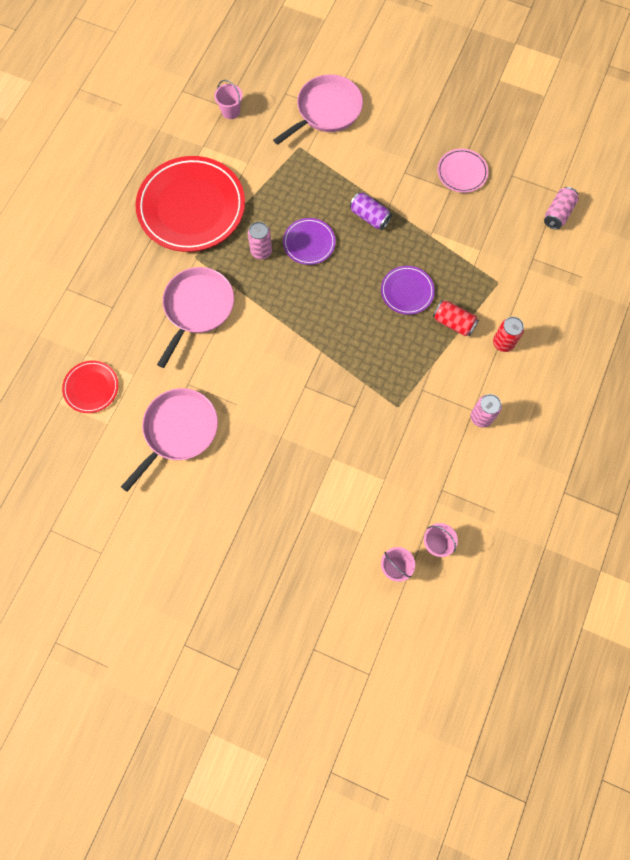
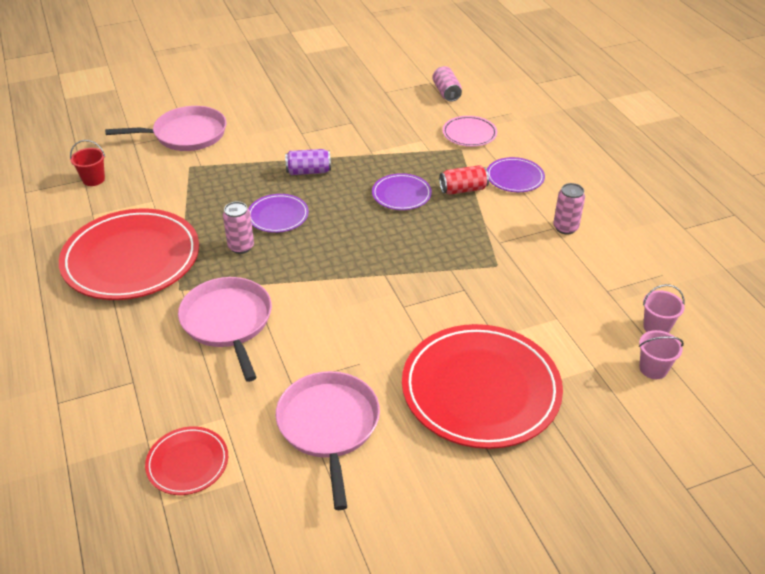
camera: 45 degrees left, 30 degrees down
(230, 111) = (93, 179): pink bucket -> red bucket
(281, 485) = (480, 389): none -> red plate
(326, 110) = (186, 134): pink pan -> pink pan turned 75 degrees clockwise
(462, 172) = (346, 109): pink plate -> pink plate (469, 134)
(503, 343) = (515, 177): red can -> purple plate

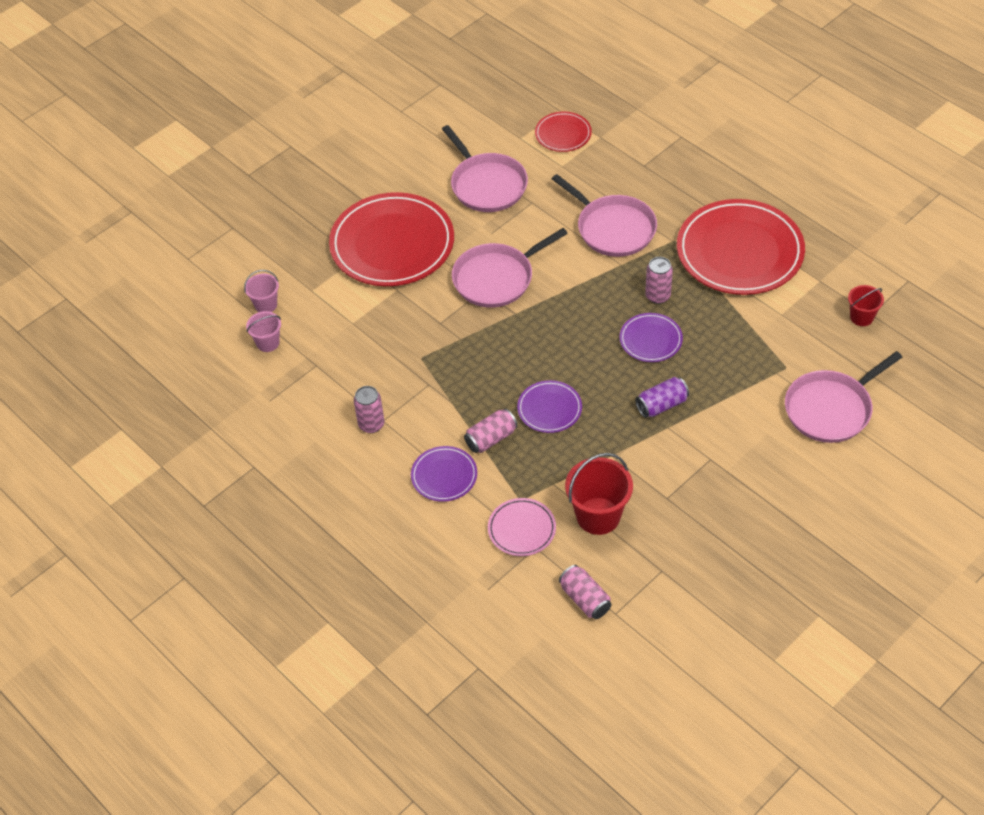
camera: 160 degrees right, 10 degrees up
(383, 312) = (497, 278): none -> pink pan
(408, 126) = (598, 516): none -> red bucket
(463, 189) = (491, 438): red can -> pink can

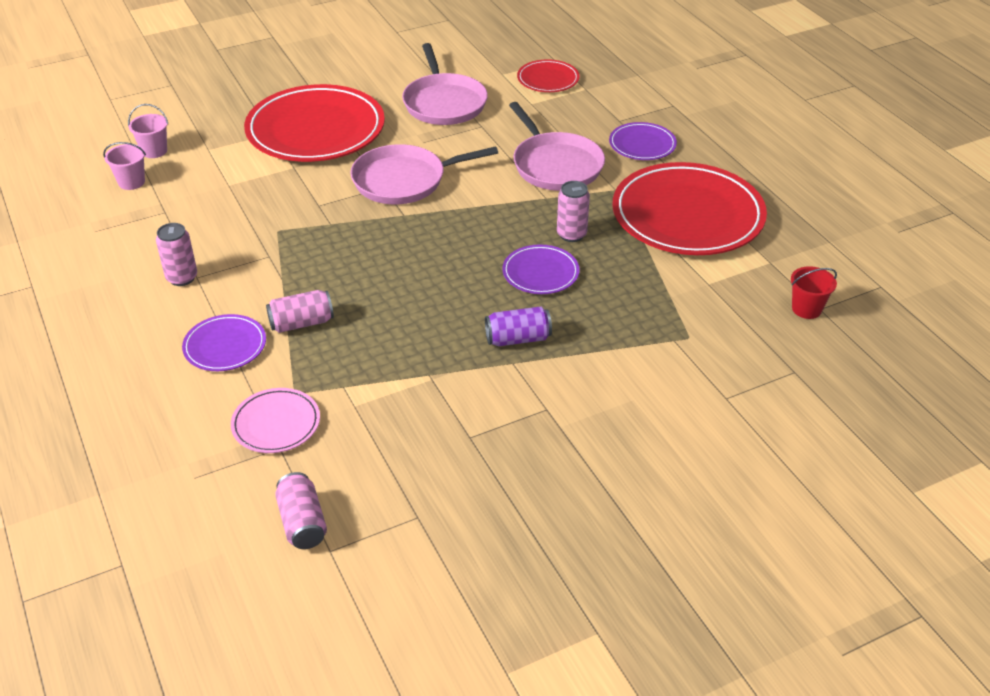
camera: 15 degrees right, 10 degrees down
(549, 409) = (385, 311): purple plate -> purple plate (642, 144)
(598, 516) = (375, 434): red bucket -> none
(831, 409) = (726, 394): pink pan -> none

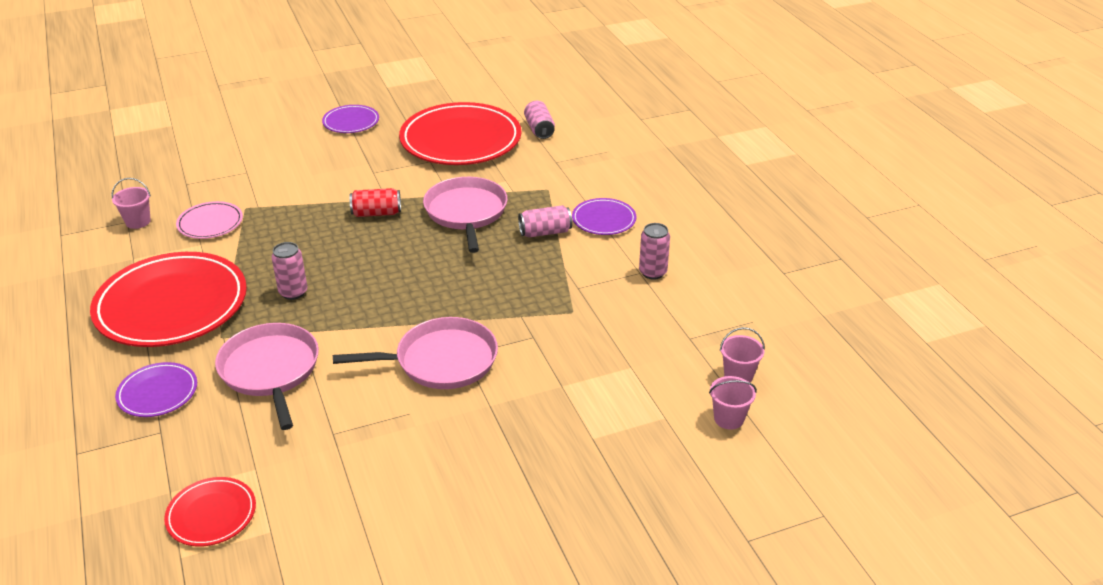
camera: 175 degrees left, 5 degrees down
(276, 424) = (559, 173): pink plate -> pink plate (210, 223)
(315, 130) = (538, 440): red plate -> red plate (460, 140)
(444, 103) = (369, 477): pink pan -> pink pan (466, 213)
(518, 339) = (376, 213): purple can -> red can
(540, 273) = (337, 260): purple plate -> purple plate (351, 122)
(806, 309) = (138, 222): red bucket -> pink bucket

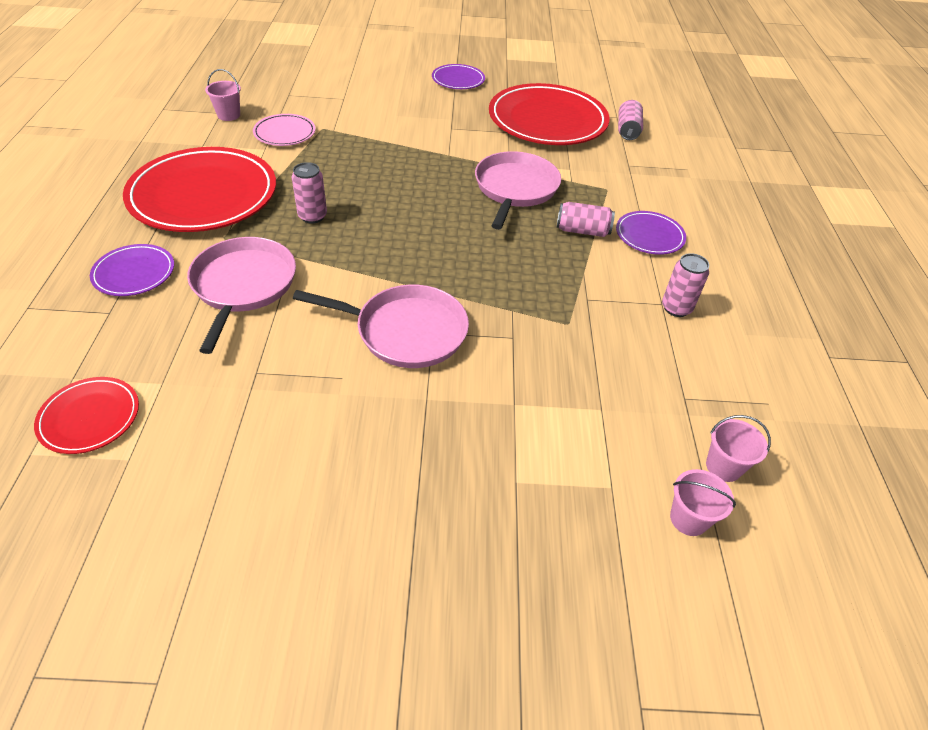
camera: 20 degrees right, 10 degrees up
(376, 213) = (432, 165): red can -> none

